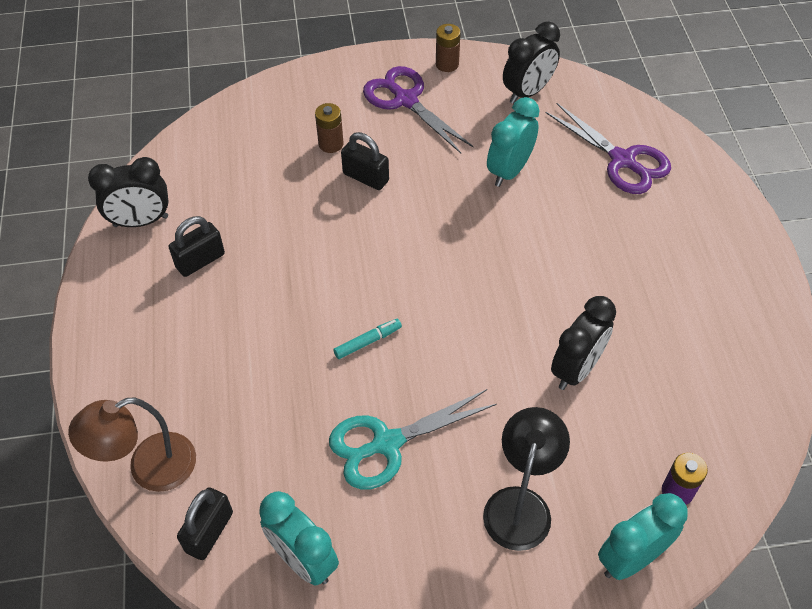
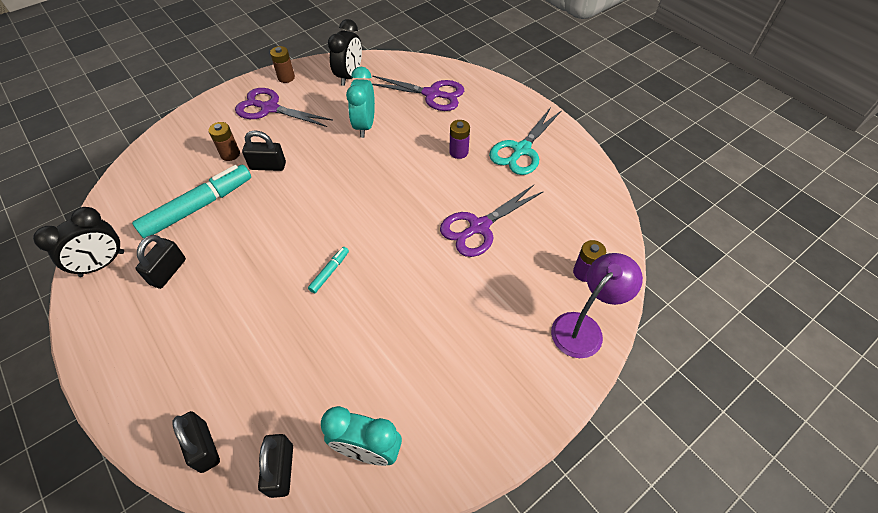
camera: 30 degrees left, 0 degrees up
(149, 468) = (204, 447): brown lamp -> black padlock
(265, 196) = (198, 207): none -> turquoise marker
(386, 443) = (382, 334): turquoise scissors -> turquoise scissors (521, 150)
(520, 504) = (496, 329): black lamp -> none
(576, 369) = (479, 227): black clock -> purple scissors
(610, 257) = (458, 152): none -> purple battery
(631, 558) = (583, 327): turquoise clock -> purple lamp

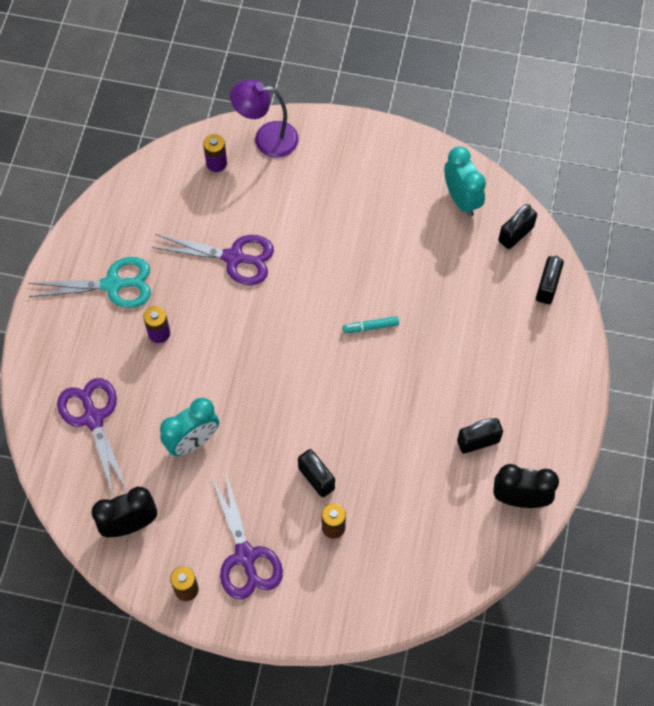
camera: 130 degrees left, 10 degrees up
(198, 207) = (408, 488): turquoise marker -> none

